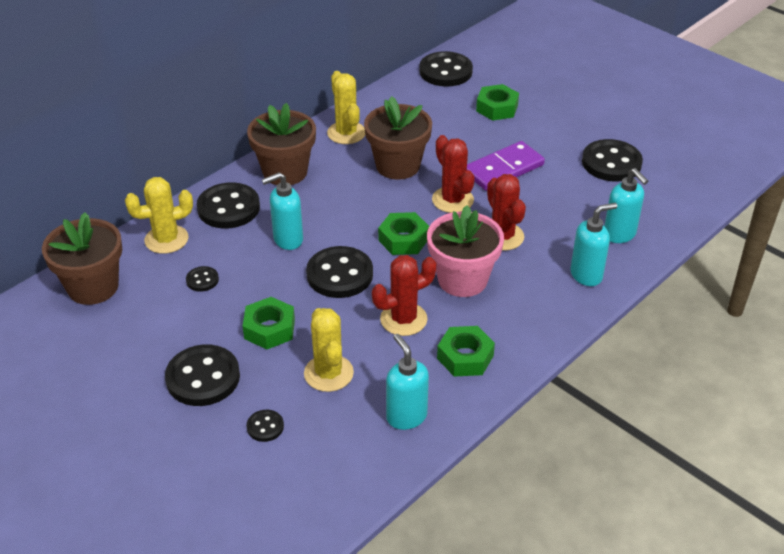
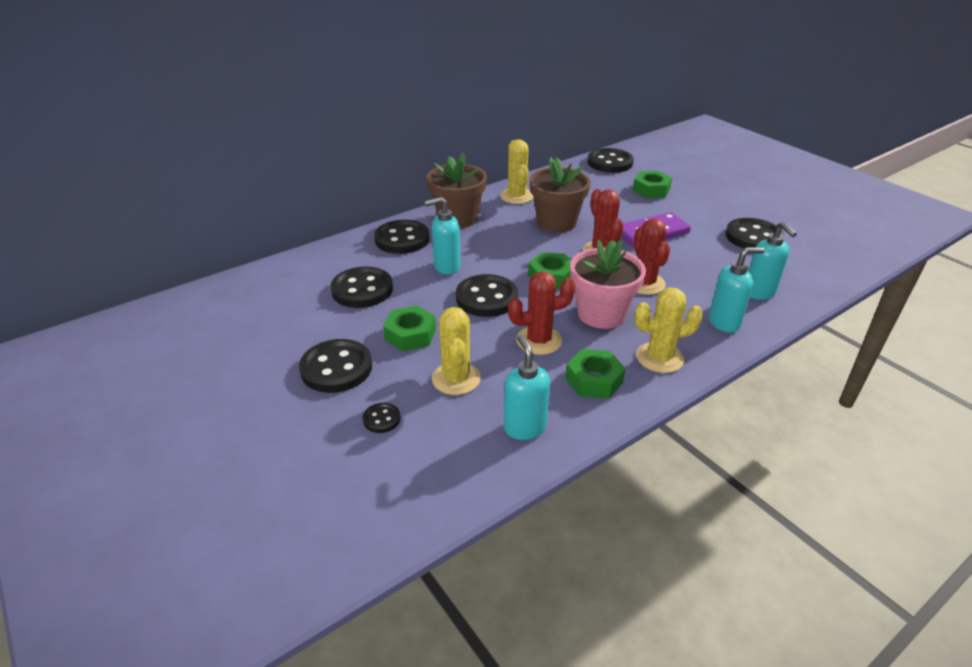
camera: 10 degrees right, 5 degrees down
(93, 287) = (266, 285): brown flower pot -> none
(166, 239) = (342, 256): yellow cactus -> yellow cactus (659, 358)
(202, 280) = (362, 290): black button -> black button, size x2.07

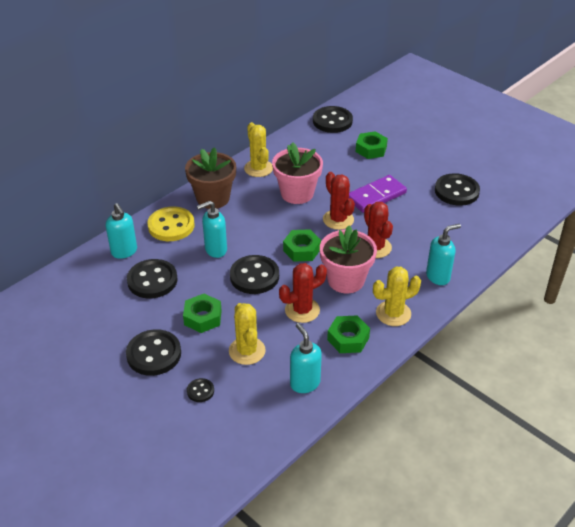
camera: 10 degrees left, 5 degrees up
(402, 239) = (171, 226): black button -> yellow button
(556, 222) = (297, 193): brown flower pot -> pink flower pot
(759, 293) = (463, 246): turquoise soap dispenser -> turquoise soap dispenser (124, 252)

